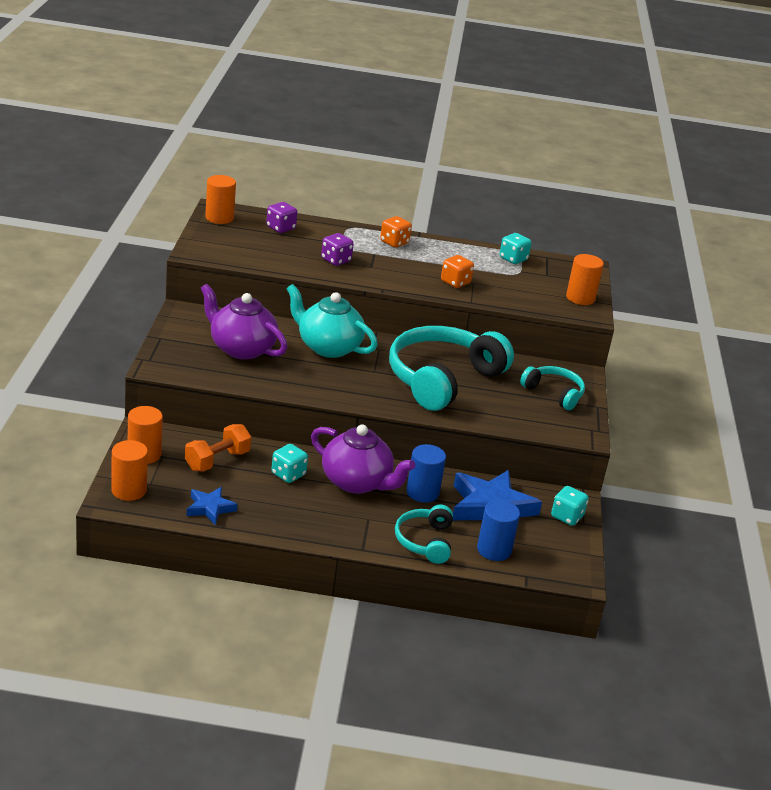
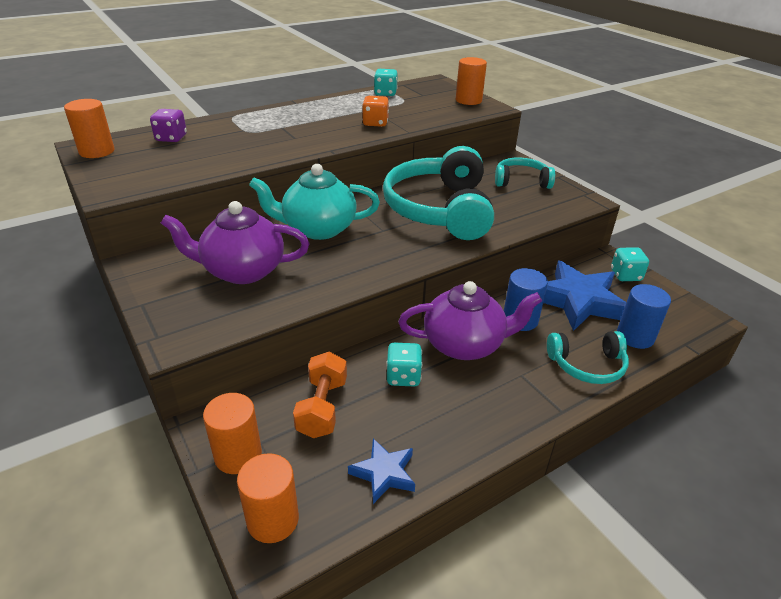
camera: 35 degrees left, 5 degrees up
(336, 260) = (258, 144): purple dice -> none
(394, 242) = (285, 114): orange dice -> none
(424, 541) = (587, 365): turquoise headphones -> turquoise headphones turned 60 degrees counterclockwise

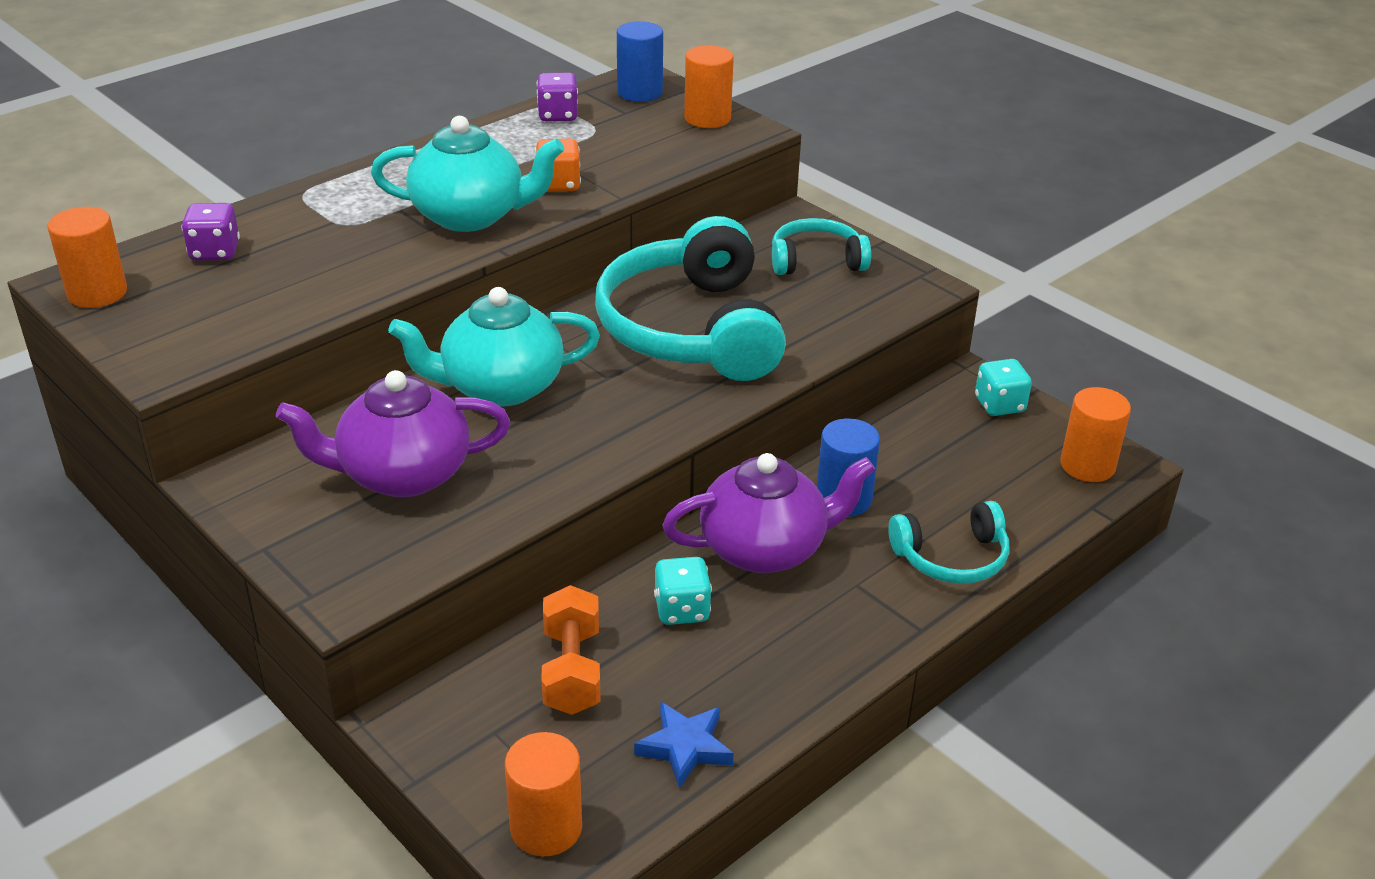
camera: 10 degrees left, 0 degrees up
(238, 455) = (468, 753): orange cylinder -> orange cylinder (1087, 465)
(320, 133) = (470, 216): none -> turquoise teapot
(385, 93) = (558, 115): turquoise dice -> purple dice
(578, 301) = (929, 457): blue star -> none
(635, 336) = (1019, 505): blue cylinder -> blue cylinder (640, 92)

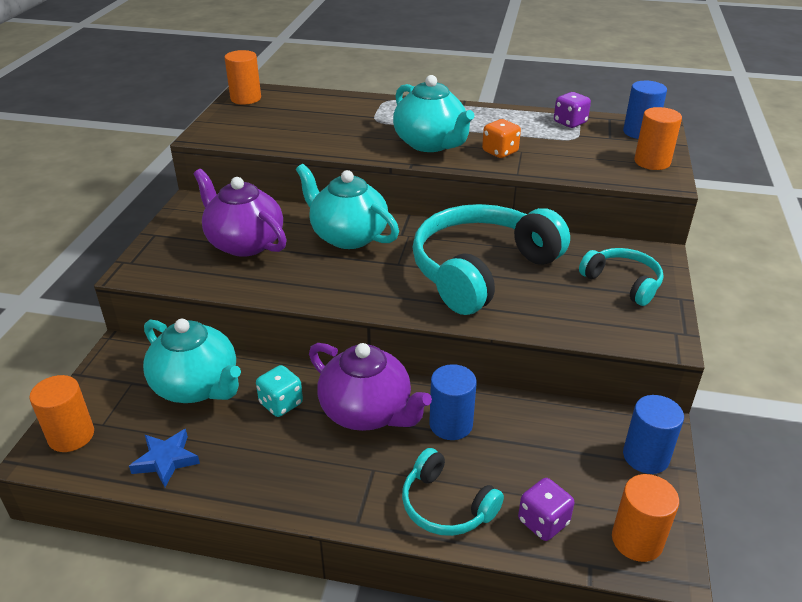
camera: 55 degrees right, 0 degrees up
(215, 252) = (310, 105): purple dice -> purple dice (543, 522)
(571, 671) = (197, 386): orange dumbbell -> turquoise teapot
(999, 405) = (645, 456): turquoise dice -> blue cylinder

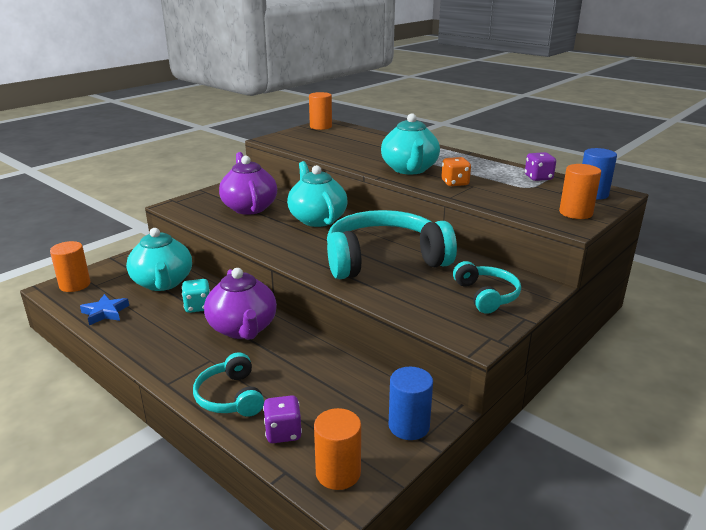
camera: 30 degrees right, 10 degrees down
(451, 424) = (288, 354): blue cylinder -> none

